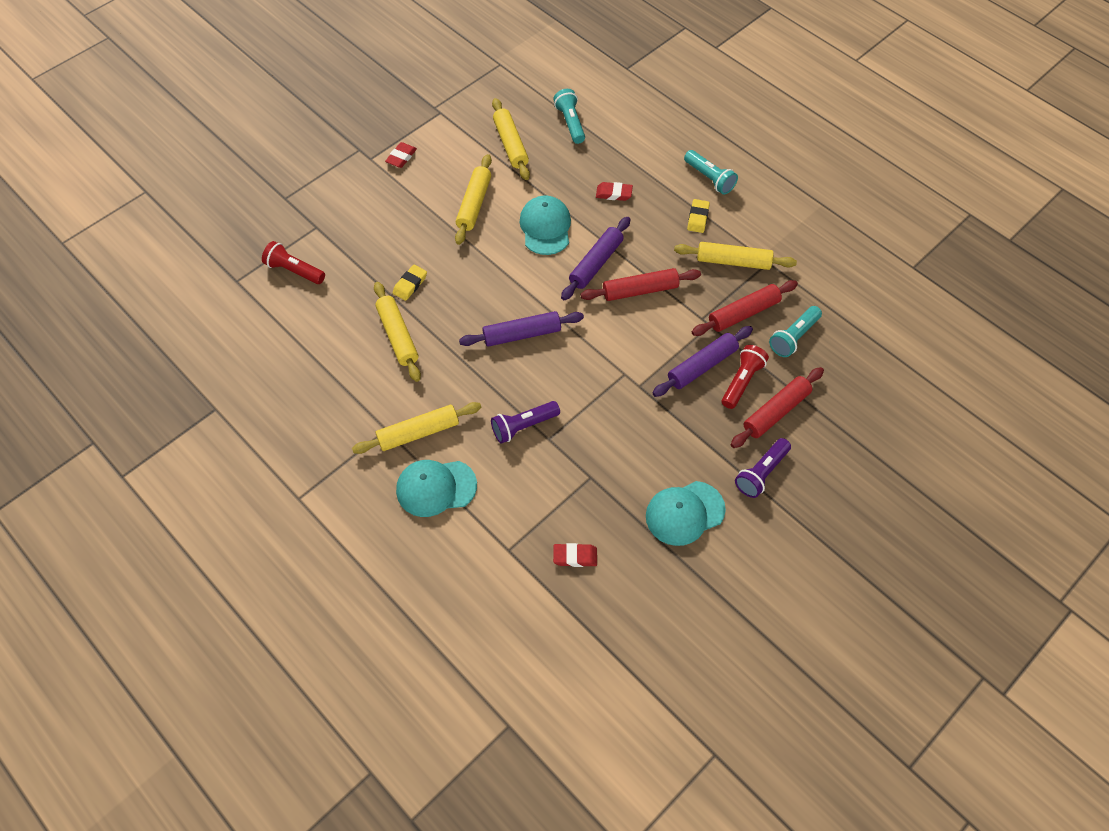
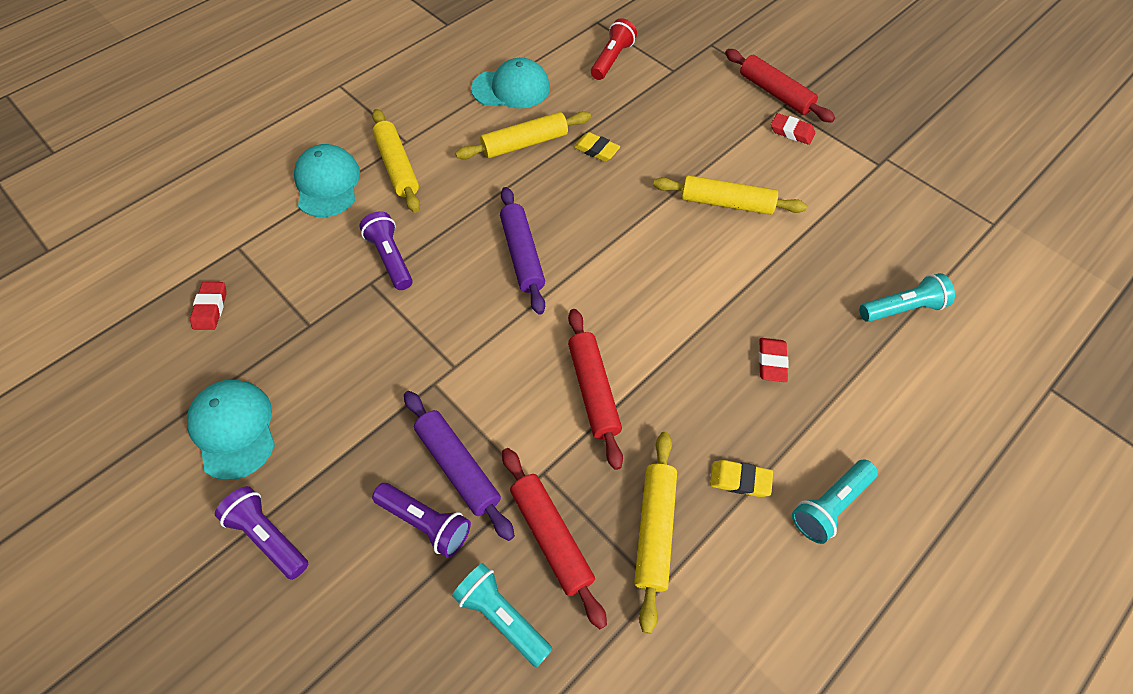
camera: 90 degrees right, 0 degrees up
(510, 144) = (840, 238): yellow rolling pin -> none
(545, 227) = (697, 278): turquoise cap -> turquoise cap (511, 88)
(596, 263) = (639, 336): purple rolling pin -> none
(742, 381) = (426, 522): red flashlight -> purple flashlight
(776, 412) = (366, 569): red rolling pin -> red rolling pin (775, 93)

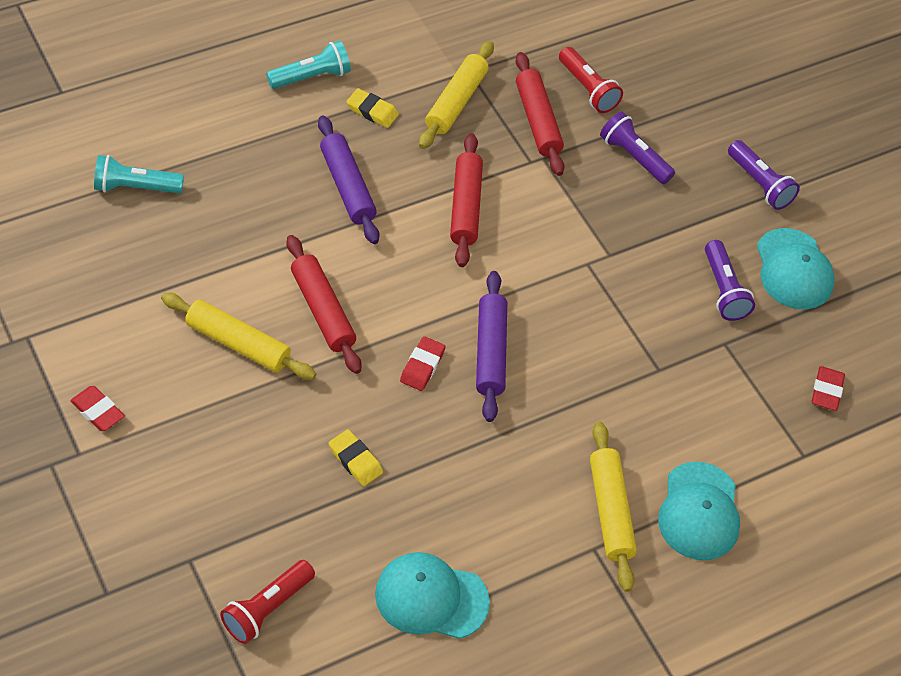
camera: 170 degrees left, 5 degrees down
(390, 258) = (634, 391): purple flashlight -> purple flashlight (723, 290)
(458, 467) = (600, 185): purple rolling pin -> purple rolling pin (347, 187)
(502, 616) = (587, 89): turquoise flashlight -> red flashlight
(525, 143) = (442, 497): yellow rolling pin -> none
(771, 362) = (291, 181): red eraser -> red eraser (422, 366)
(775, 93) = (76, 476): red rolling pin -> red rolling pin (322, 310)

